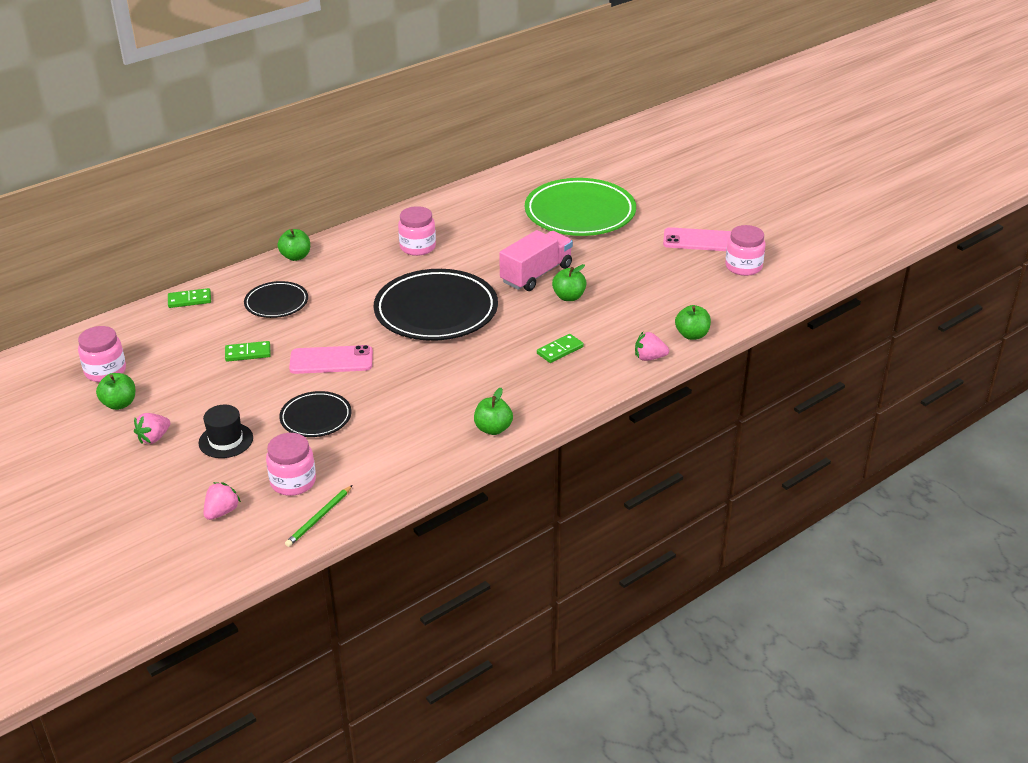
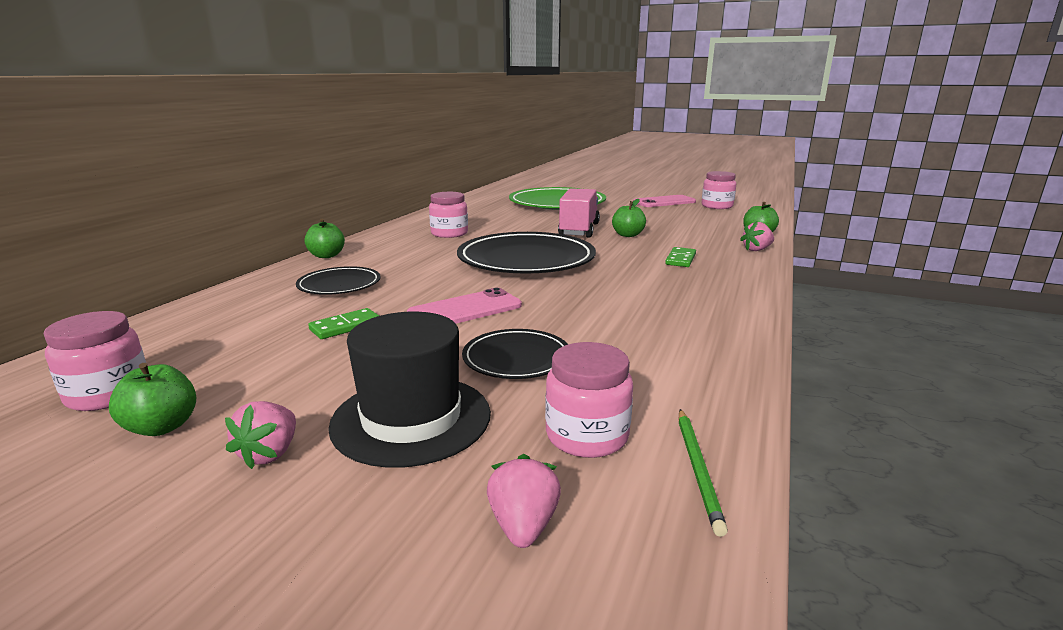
camera: 30 degrees left, 15 degrees down
(189, 300) = (214, 303): green domino -> none
(226, 440) = (411, 419): black hat -> black hat, size x1.63
(493, 429) = (730, 316): green apple -> none

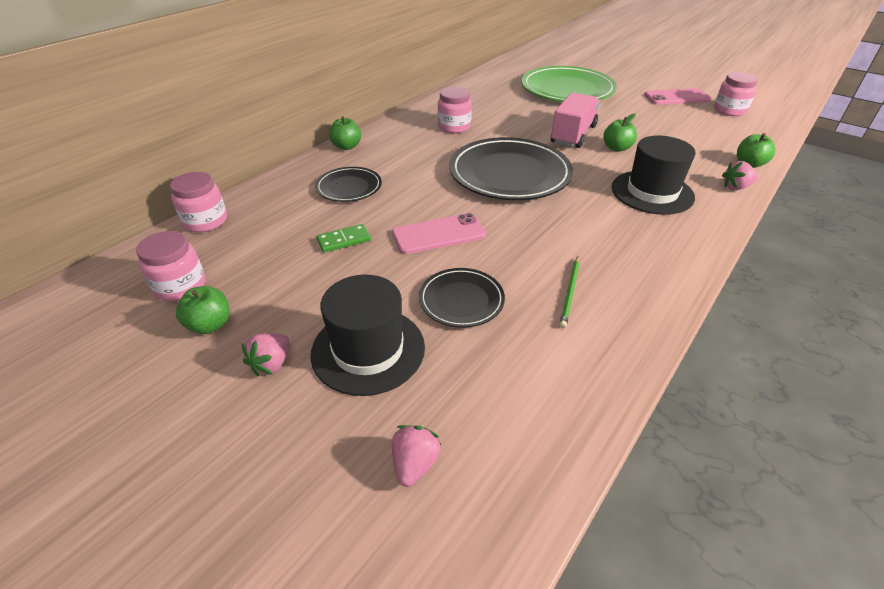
camera: 15 degrees right, 20 degrees up
(587, 436) = (485, 393): pink jar -> pink jar (205, 221)
(680, 259) = (652, 192): green domino -> black hat
(698, 469) = (554, 443): green pencil -> green pencil (570, 293)

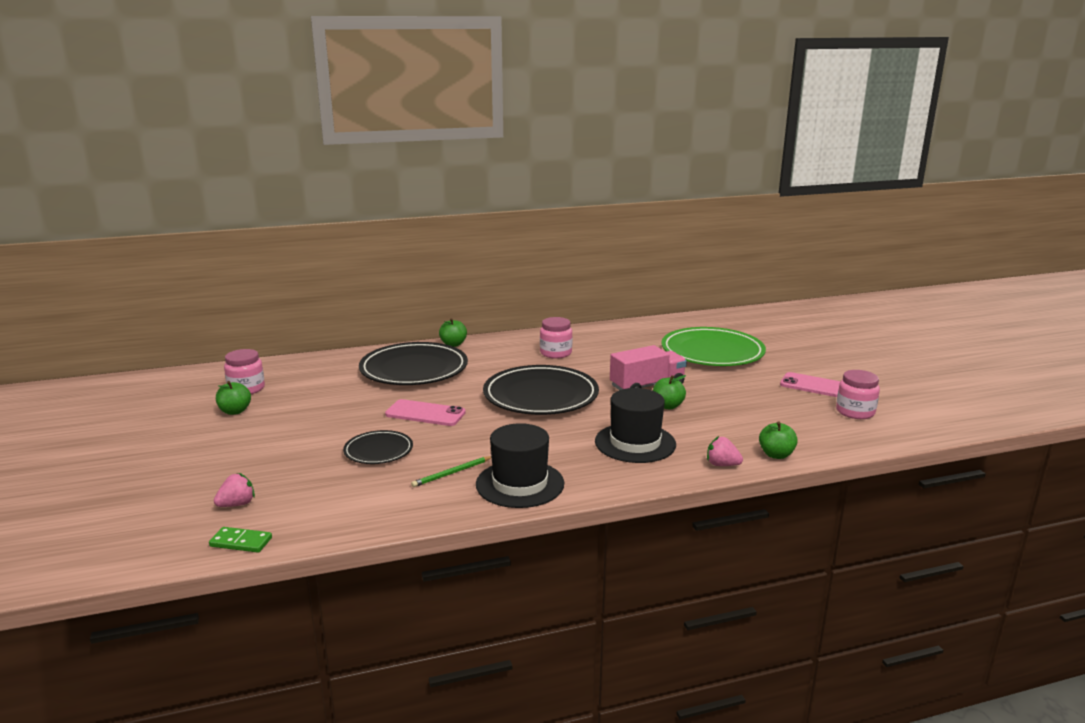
camera: 35 degrees right, 20 degrees down
(205, 221) = (304, 361): pink jar -> none
(271, 364) = (237, 439): pink strawberry -> none
(344, 240) = (363, 397): green domino -> green domino (241, 542)
(349, 187) = (414, 369): black plate -> black plate, size x1.93
(368, 350) = (290, 452): black hat -> black hat (520, 484)

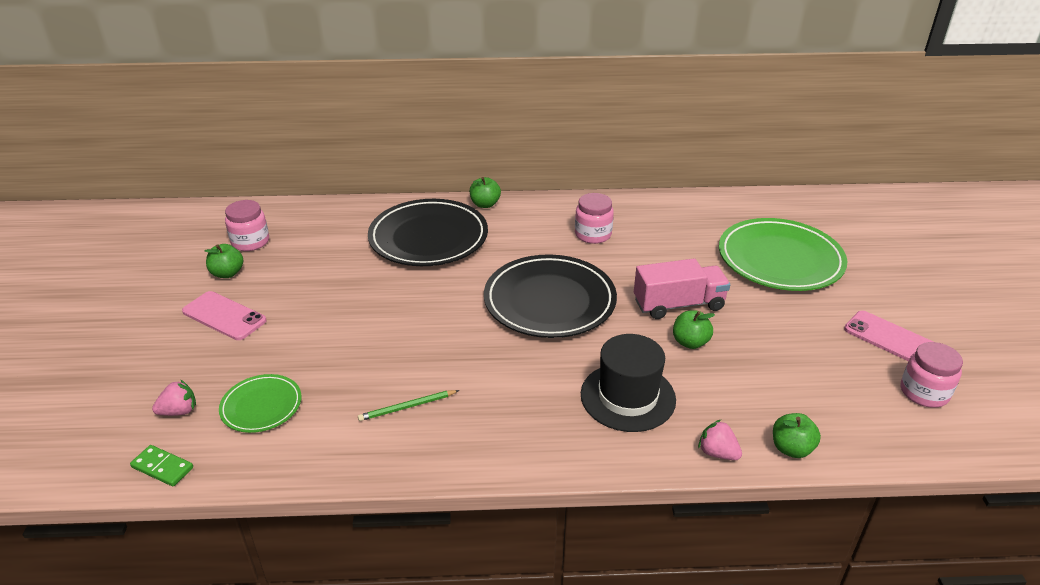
camera: 15 degrees right, 15 degrees up
(316, 490) = (261, 406): none -> green plate
(378, 451) = (345, 358): black plate -> none
(425, 413) = (414, 309): pink phone -> pink phone (224, 316)
(520, 484) = (473, 438): black hat -> none

